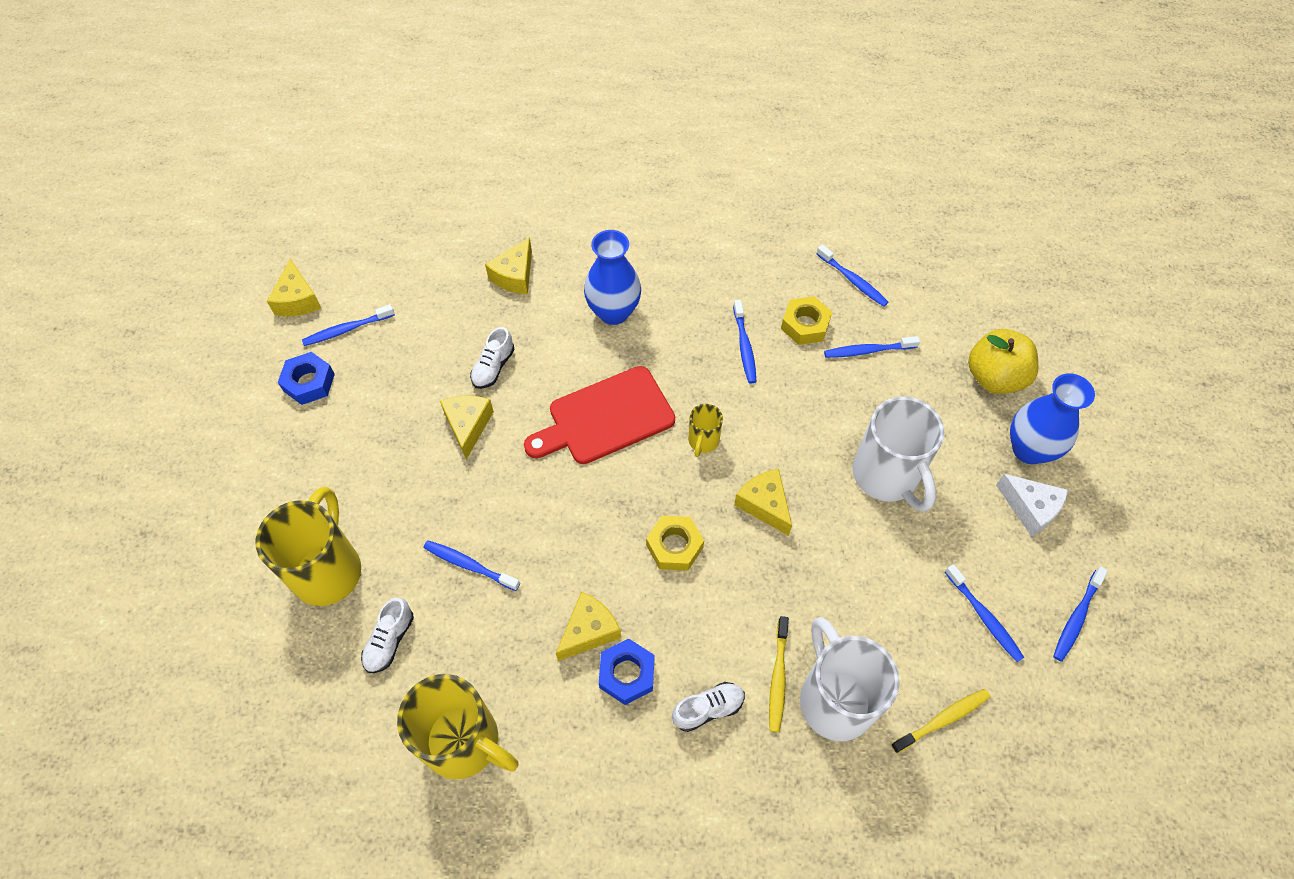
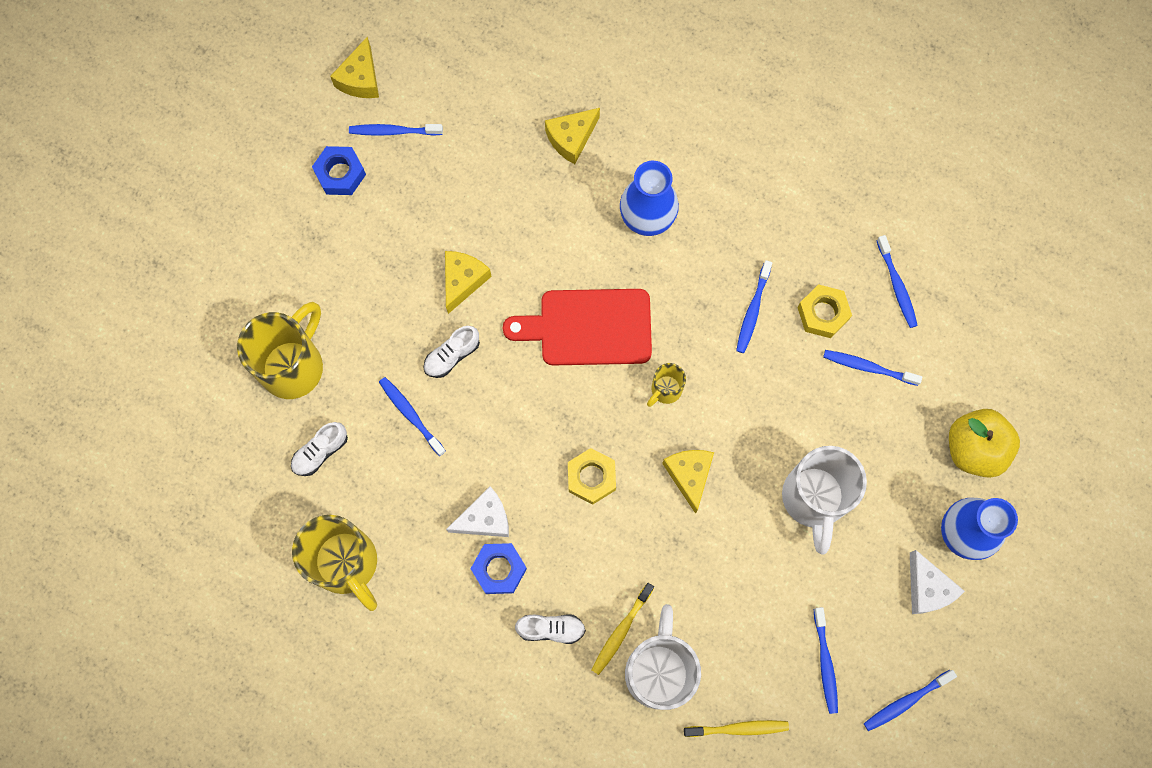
camera: 25 degrees right, 15 degrees up
(493, 367) = (510, 230): white shoe -> white shoe (452, 355)
(589, 631) = (485, 519): yellow cheese -> white cheese

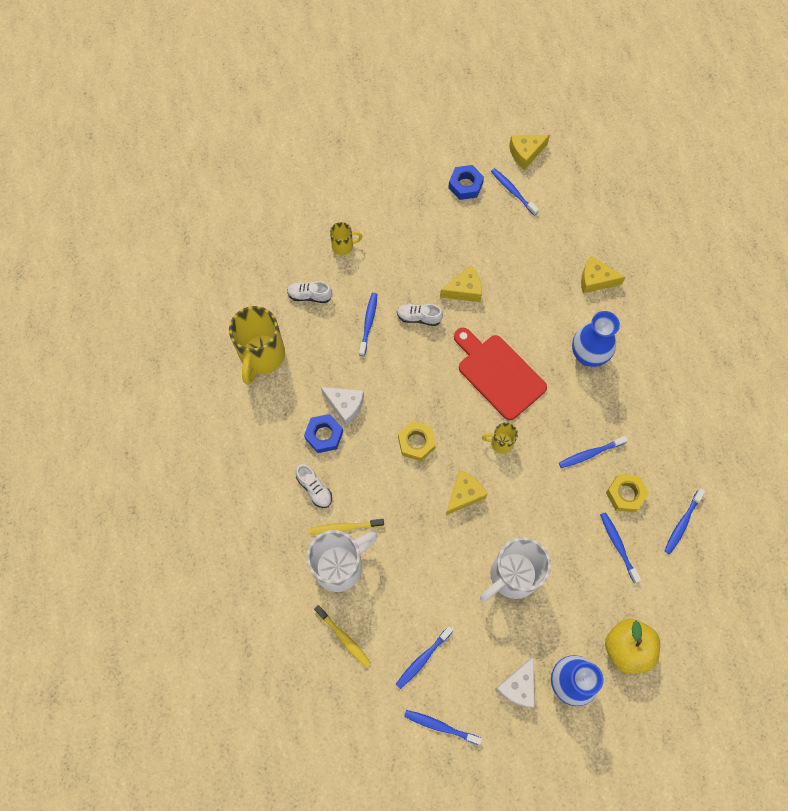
camera: 50 degrees right, 5 degrees down
(293, 366) = (343, 246): yellow mug -> yellow mug, size x0.48

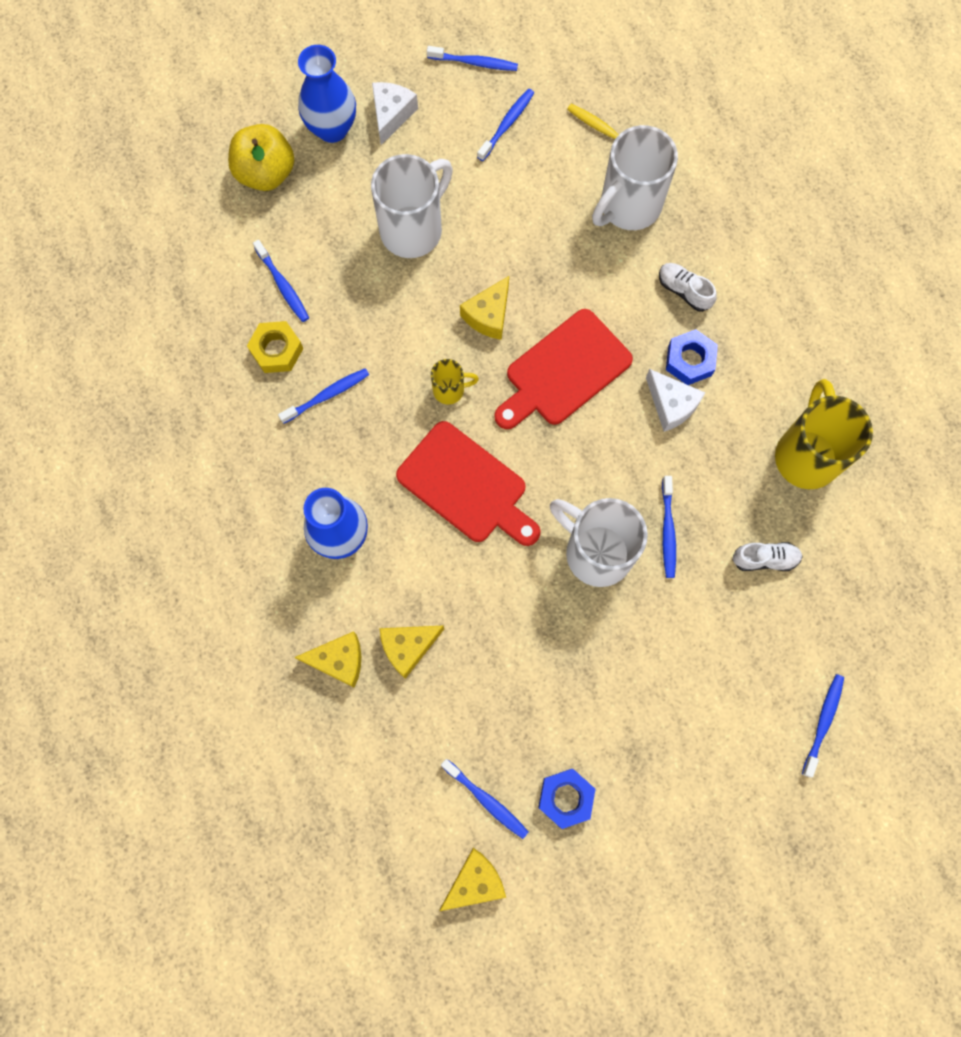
camera: 170 degrees right, 5 degrees up
(343, 246) = (736, 650): yellow mug -> none
(345, 405) = (671, 405): white cheese -> white cheese turned 150 degrees counterclockwise
(345, 527) = (633, 251): yellow toothbrush -> none
(416, 442) = (564, 371): yellow nut -> red cutting board
(419, 317) = (596, 552): white shoe -> white mug
(464, 290) = (536, 608): yellow cheese -> yellow cheese (408, 647)
(682, 523) = (200, 326): blue toothbrush -> blue toothbrush (823, 722)

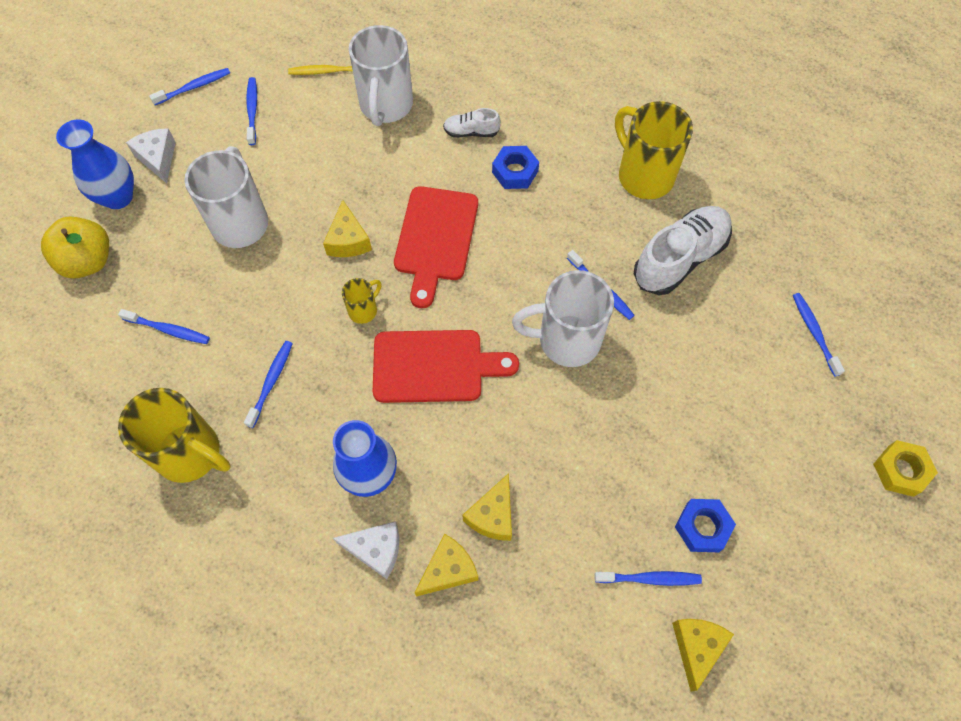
camera: 40 degrees left, 10 degrees down
(222, 407) = (191, 453): none -> yellow mug
(277, 350) = (202, 379): yellow nut -> yellow nut (900, 470)
(671, 405) = (528, 208): white cheese -> white cheese (376, 550)
(764, 559) = (679, 259): white shoe -> white shoe, size x2.03

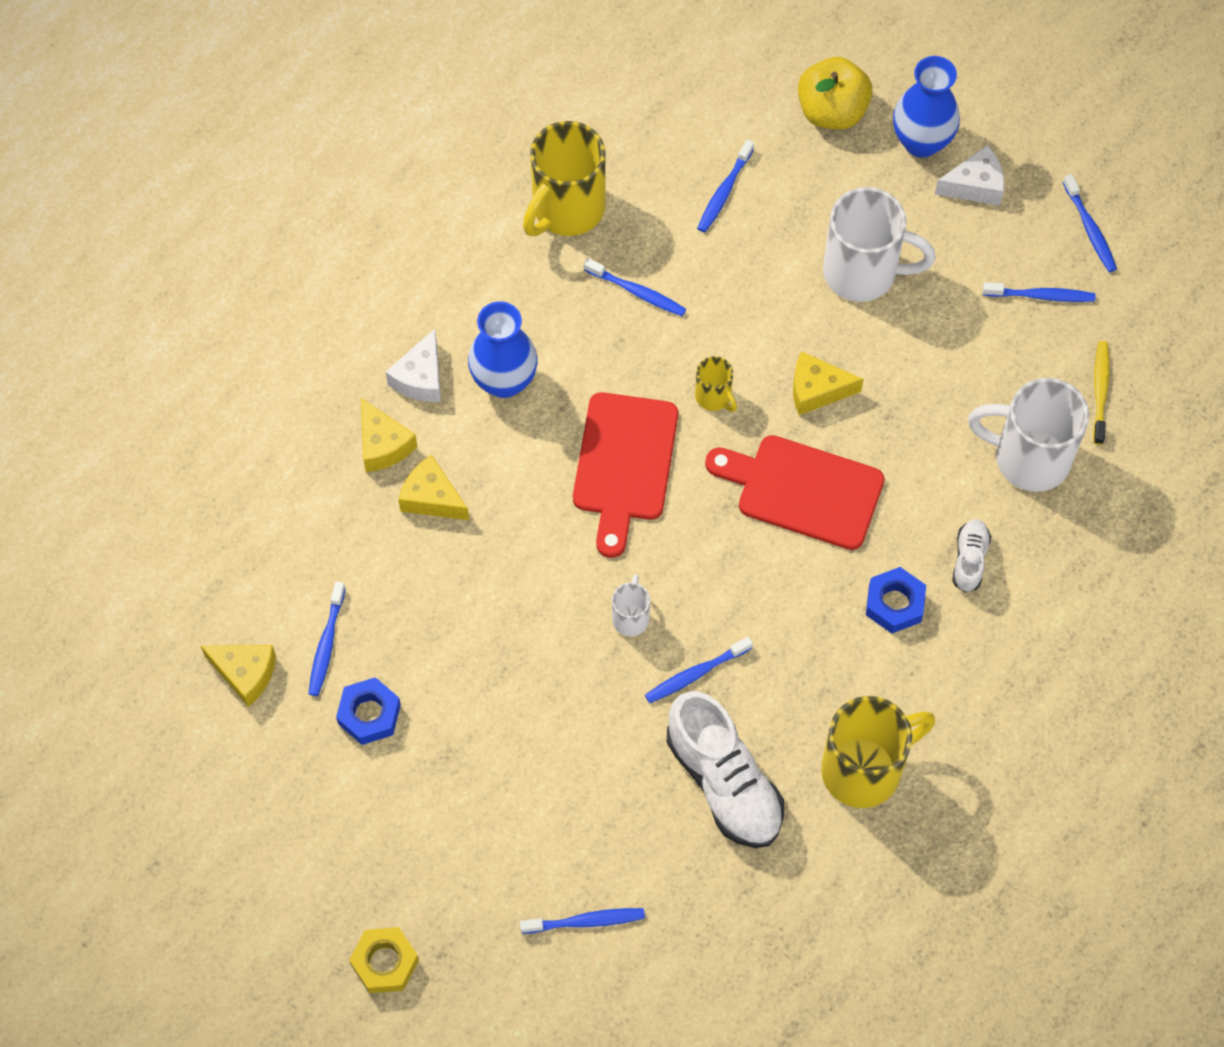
camera: 100 degrees right, 0 degrees up
(566, 340) = (631, 617): white mug -> white mug, size x0.48

